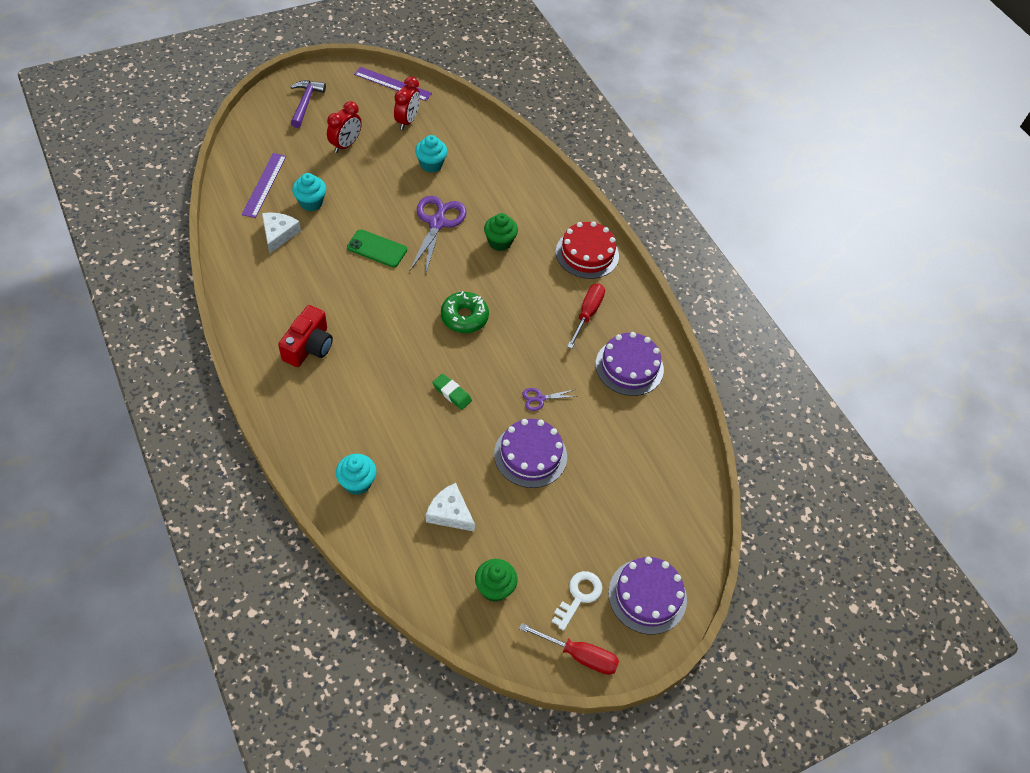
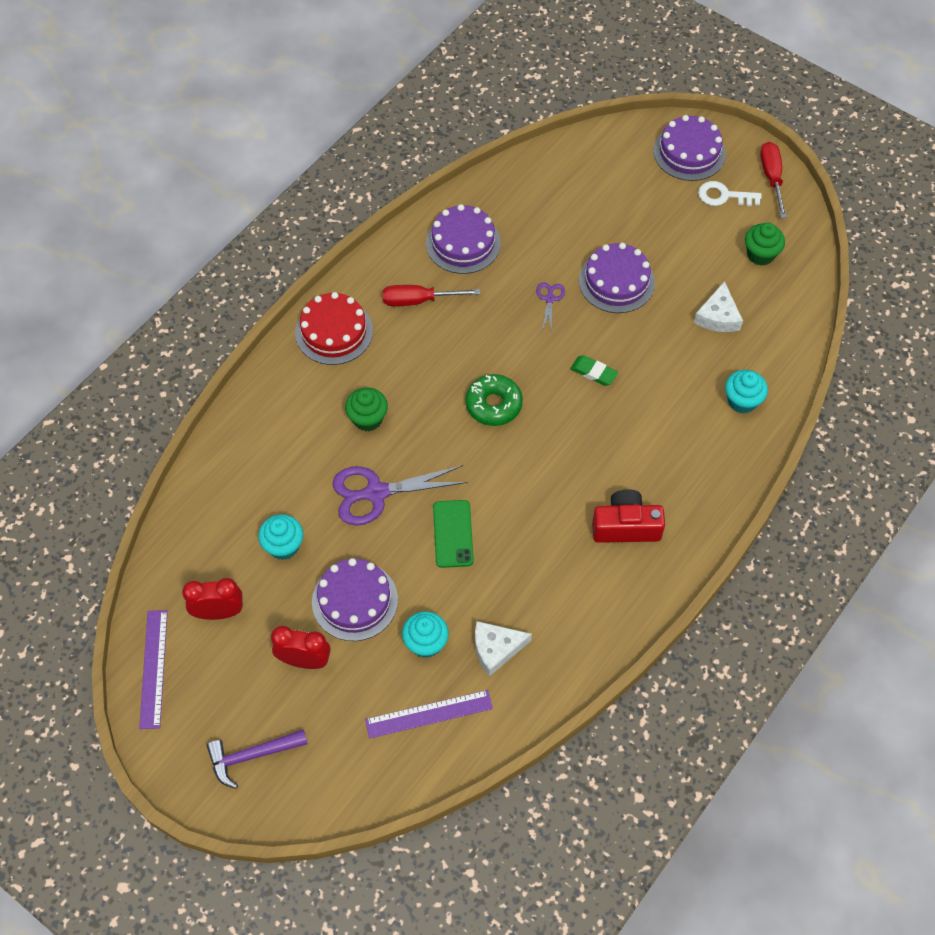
camera: 110 degrees left, 5 degrees up
(367, 182) = (355, 600): none -> purple cake
(452, 393) = (593, 372): green eraser -> green eraser turned 75 degrees counterclockwise
(540, 398) = (549, 299): purple scissors -> purple scissors turned 135 degrees counterclockwise

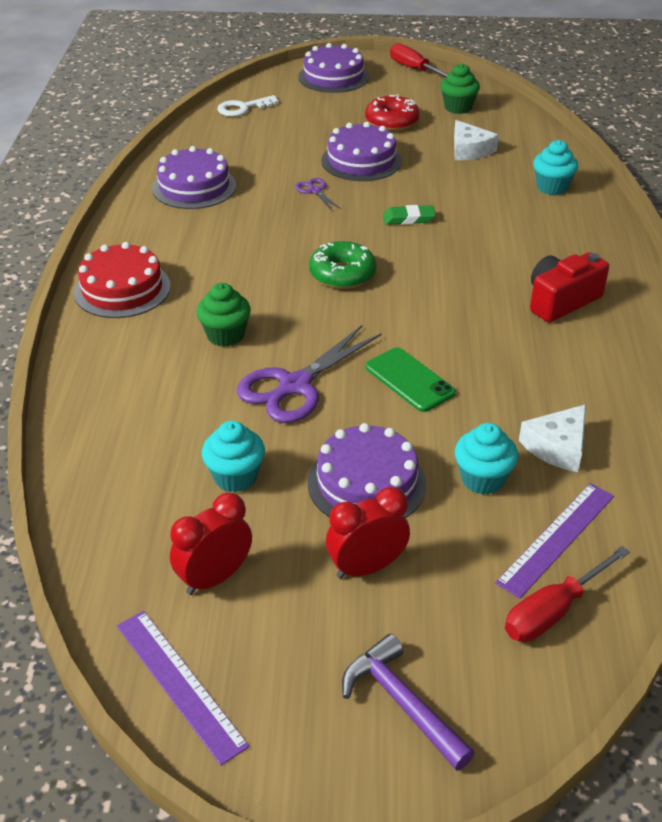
camera: 35 degrees left, 20 degrees down
(252, 756) = (402, 702): purple hammer -> purple hammer turned 105 degrees clockwise
(418, 300) = (190, 236): red screwdriver -> red screwdriver (553, 611)
(686, 243) = (392, 121): none -> red donut
(724, 196) = (389, 89): white key -> white key (243, 108)

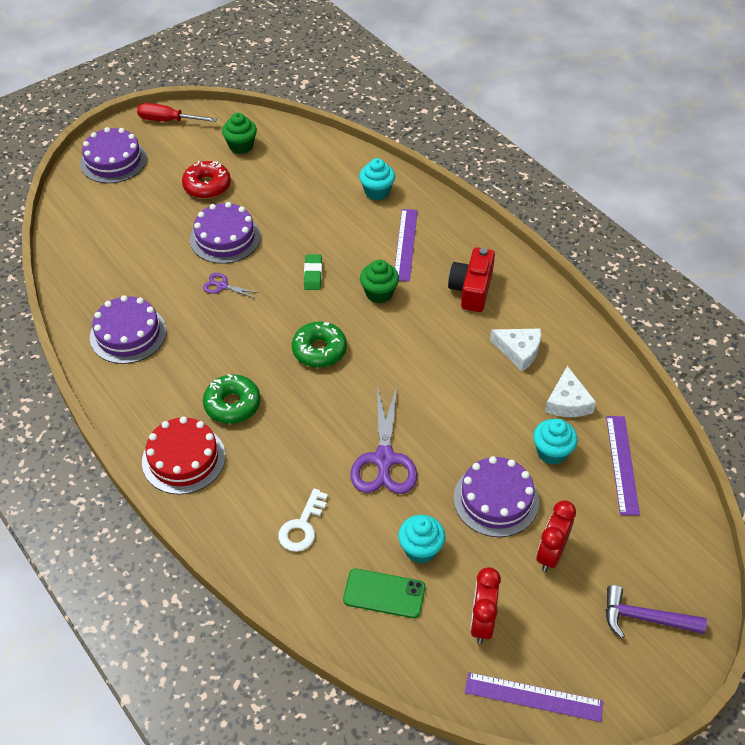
camera: 40 degrees left, 10 degrees up
(213, 274) = (232, 404): none -> green donut
(225, 335) = (298, 450): green cupcake -> green cupcake (379, 293)
(243, 108) = (76, 232): white key -> white key (302, 526)
(408, 219) = (313, 274): green eraser -> green eraser turned 45 degrees counterclockwise
(409, 380) = (445, 409): green phone -> green phone (384, 593)
(469, 150) = (290, 185): white cheese -> white cheese (519, 351)
(532, 237) = (405, 244): none -> purple ruler
(553, 611) = (660, 511): red screwdriver -> none

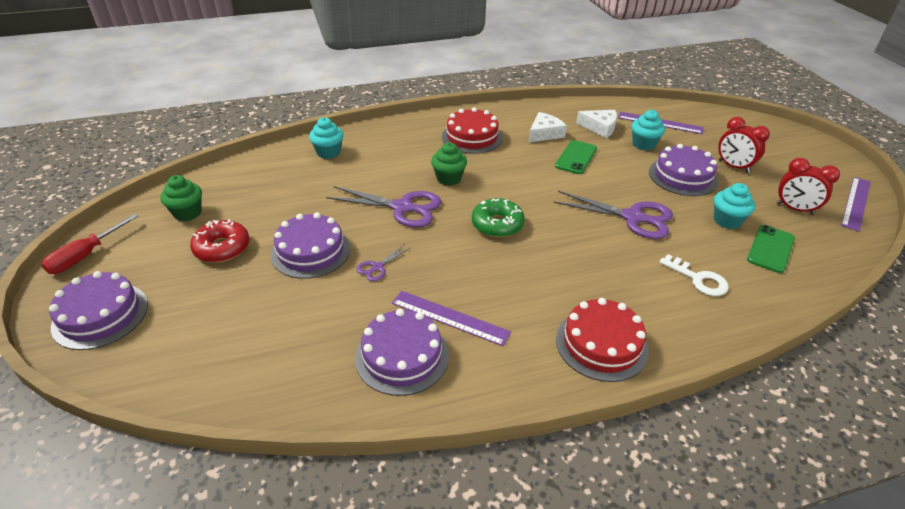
camera: 70 degrees left, 10 degrees down
(232, 404) = (541, 293): green donut -> none
(313, 274) = (402, 208): green eraser -> purple scissors
(405, 244) = (402, 153): purple ruler -> purple ruler (450, 317)
(471, 289) = (472, 137): red camera -> red cake
(481, 390) = (576, 157): none -> green phone
(644, 618) = (786, 147): purple hammer -> none

